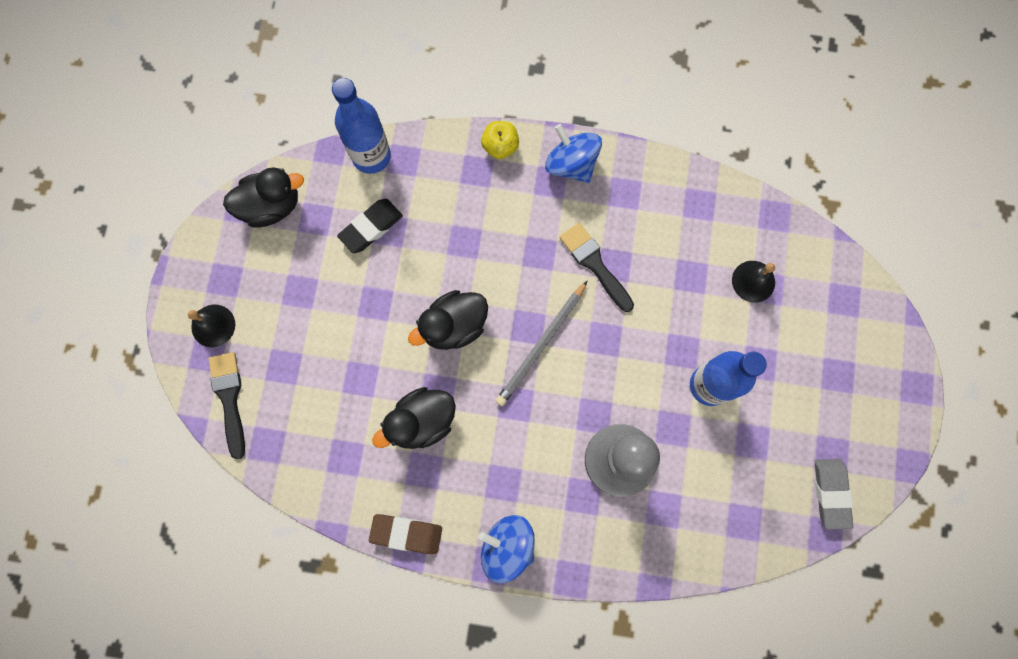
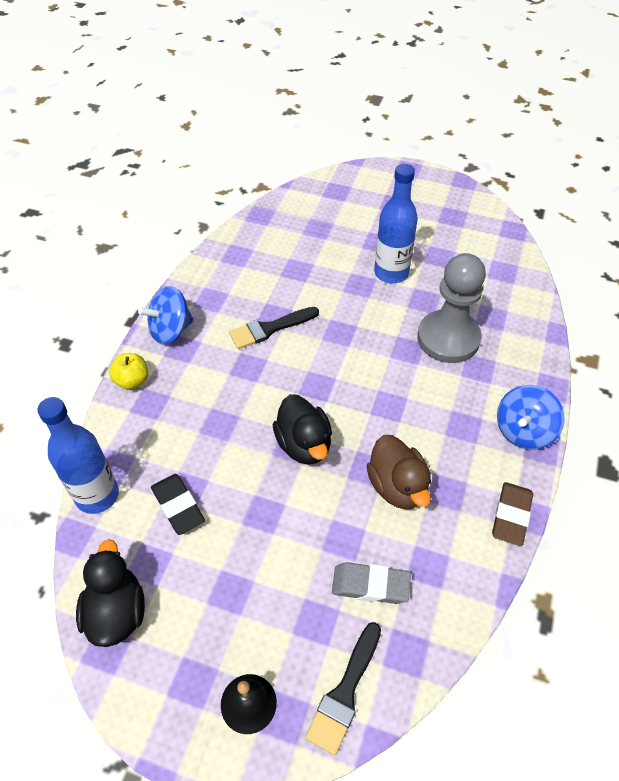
camera: 80 degrees left, 25 degrees down
(229, 399) = (345, 692): black brush -> black brush turned 60 degrees counterclockwise
(421, 421) = (397, 486): black duck -> brown duck
(541, 345) = (337, 378): grey pencil -> none
(753, 281) = (310, 235): black bell -> none
(830, 493) = (482, 222): grey eraser -> grey eraser (370, 585)

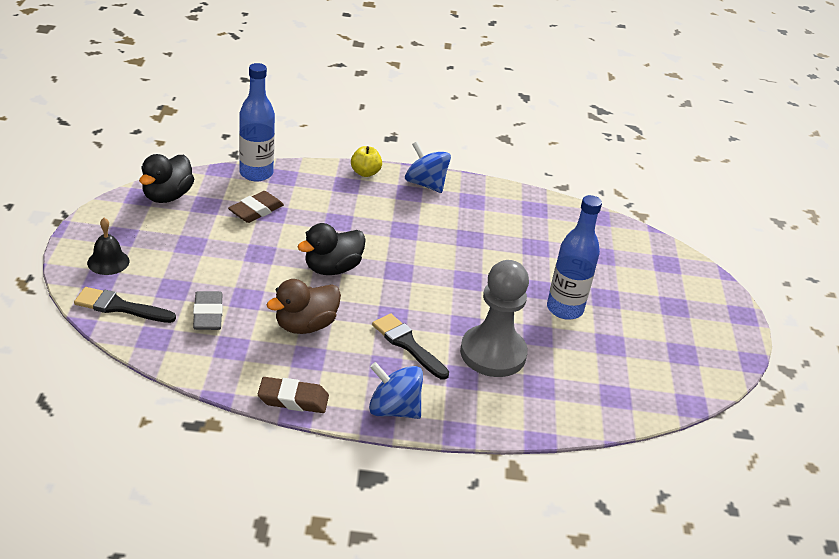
camera: 70 degrees right, 15 degrees down
(117, 612) = (167, 196): black duck -> black duck turned 135 degrees clockwise
(178, 506) = (256, 211): black eraser -> brown eraser
(270, 328) = (452, 237): black brush -> black brush (408, 345)

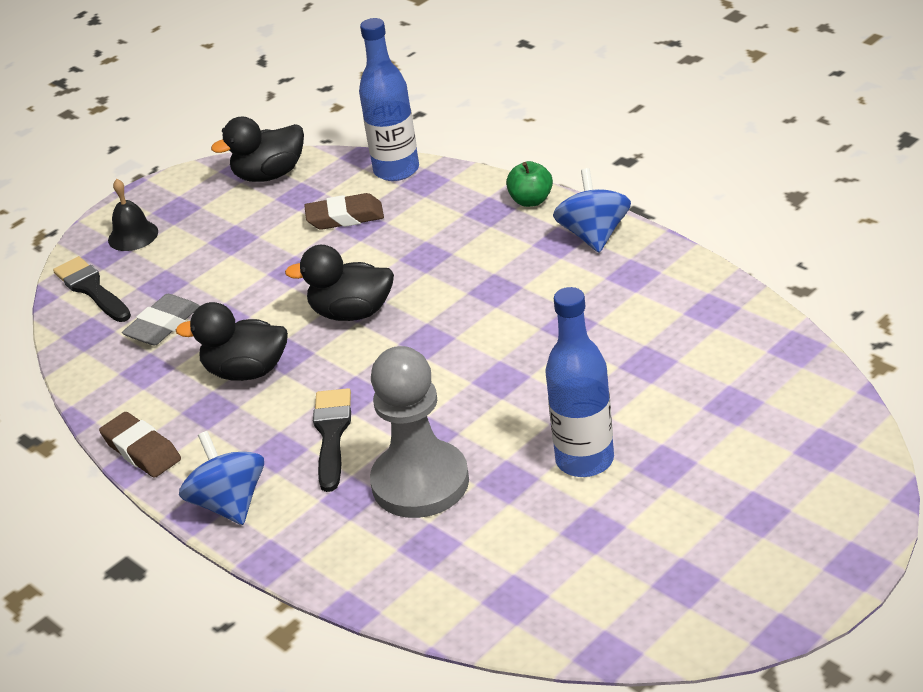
camera: 50 degrees right, 0 degrees up
(305, 325) = (246, 371): brown duck -> black duck
(365, 173) = (531, 200): yellow apple -> green apple

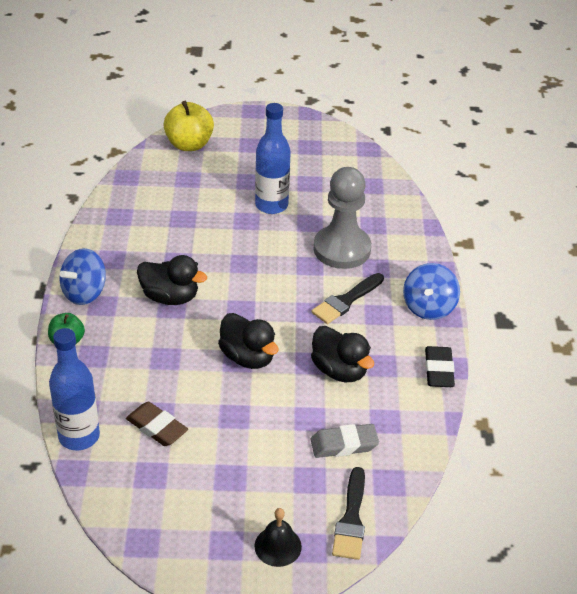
camera: 140 degrees left, 5 degrees up
(141, 450) = (438, 370): brown eraser -> black eraser
(269, 175) = (139, 514): black duck -> black duck (170, 297)
(821, 442) = (189, 144): none -> yellow apple

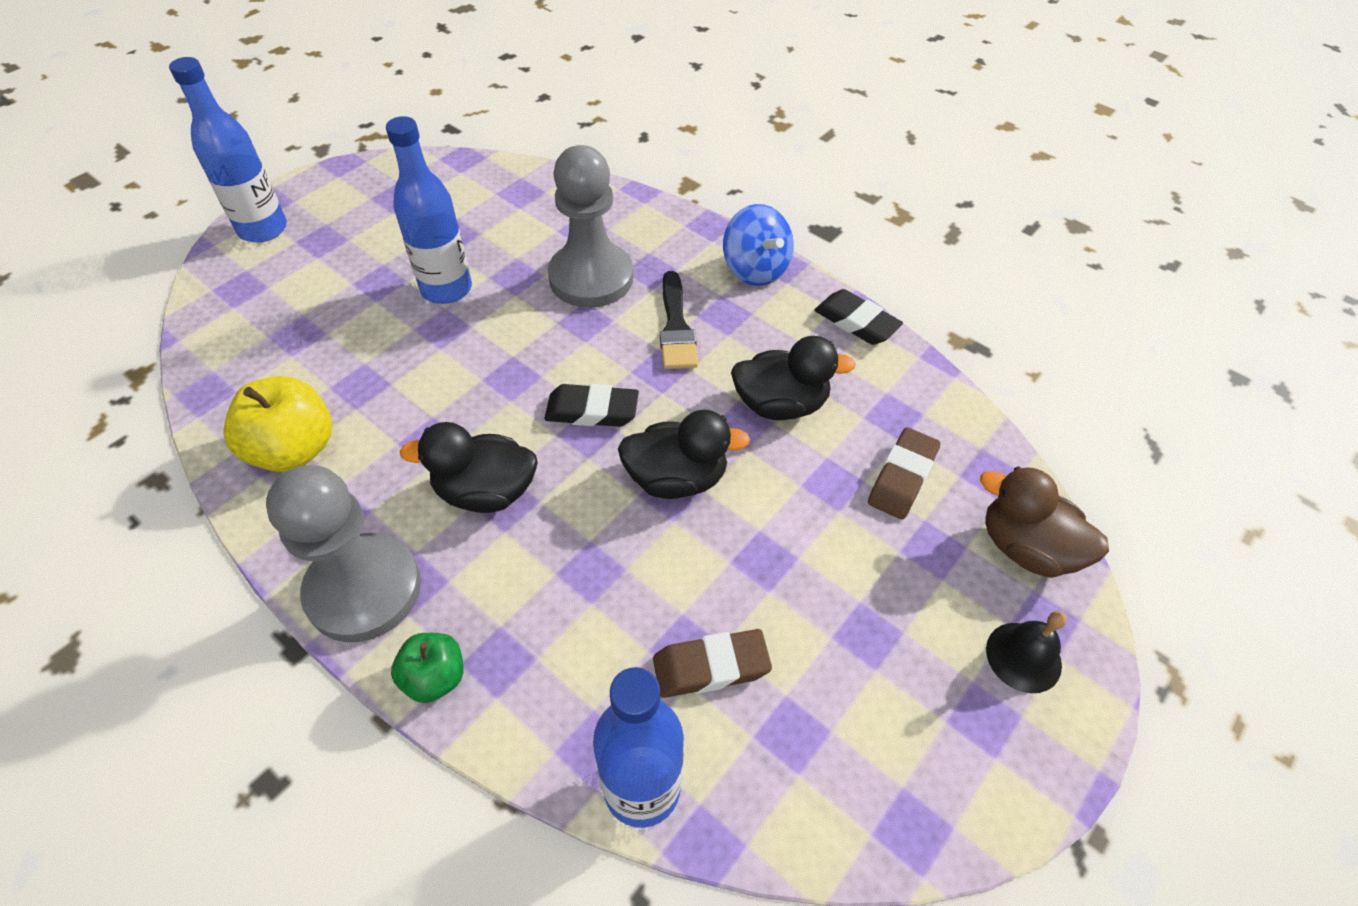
camera: 50 degrees left, 10 degrees up
(84, 293) = (364, 589): blue spinning top -> grey pawn
(170, 297) = (486, 492): black duck -> black duck turned 150 degrees counterclockwise
(189, 144) = (239, 293): yellow apple -> yellow apple (294, 449)
(234, 122) = (263, 229): none -> blue bottle
(255, 303) = (592, 411): none -> black eraser
(344, 444) = (902, 477): grey eraser -> brown eraser
(351, 519) = (1026, 548): black brush -> brown duck

